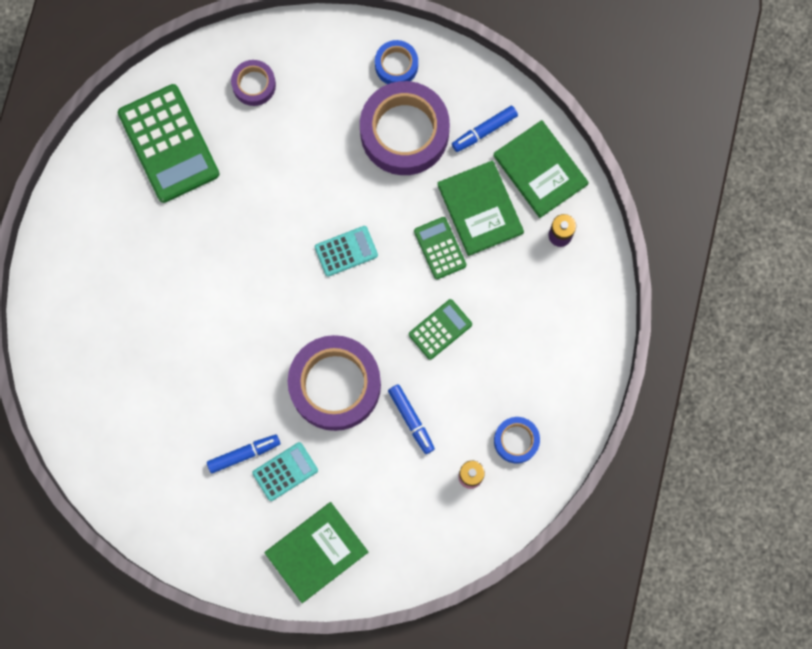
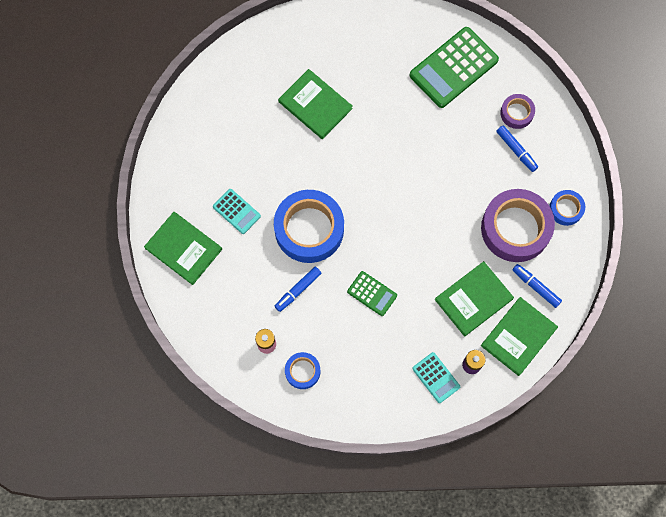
camera: 75 degrees right, 5 degrees down
(168, 333) = (315, 105): none -> green book
(244, 454) = (242, 180): blue marker -> blue marker (516, 150)
(335, 385) = (309, 229): purple tape -> blue tape
(346, 251) = (411, 211): turquoise calculator -> turquoise calculator (436, 377)
(440, 248) = (434, 277): green calculator -> none

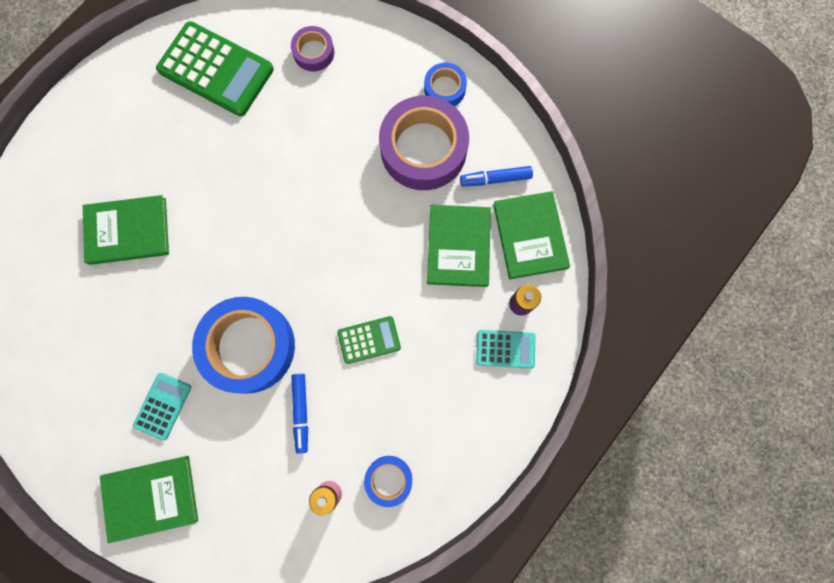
camera: 50 degrees left, 5 degrees up
(236, 211) = (163, 406): turquoise calculator -> turquoise calculator turned 60 degrees counterclockwise
(453, 68) = (216, 70): green calculator -> green calculator turned 60 degrees counterclockwise
(516, 150) = (349, 83): blue marker -> none

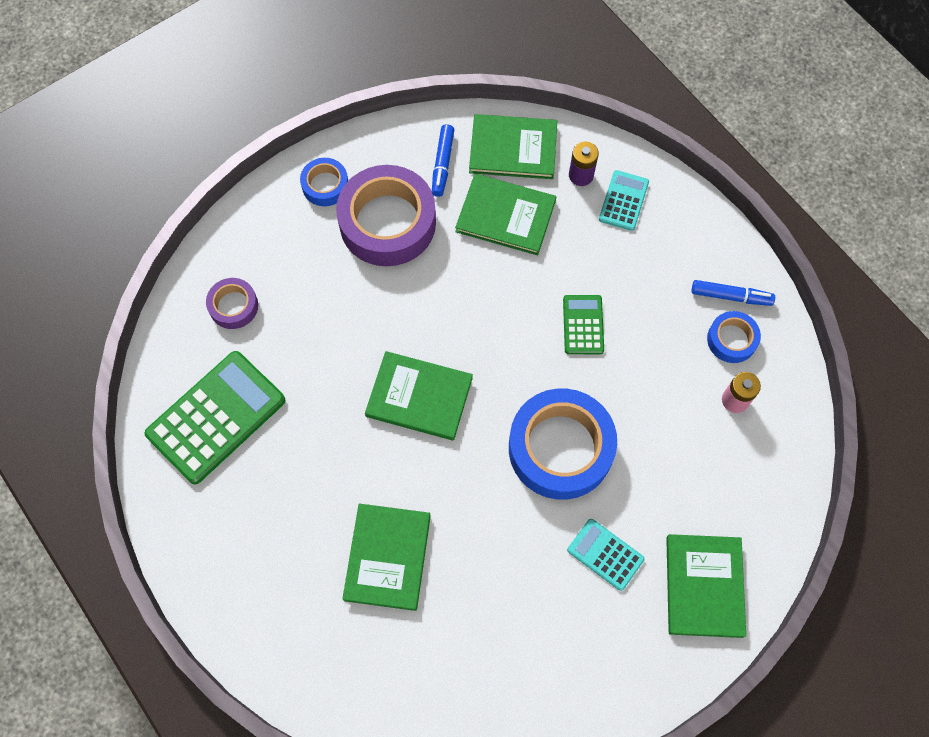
camera: 75 degrees left, 10 degrees down
(268, 218) = (419, 397): none -> green book
(301, 412) = (645, 409): blue marker -> blue marker (731, 296)

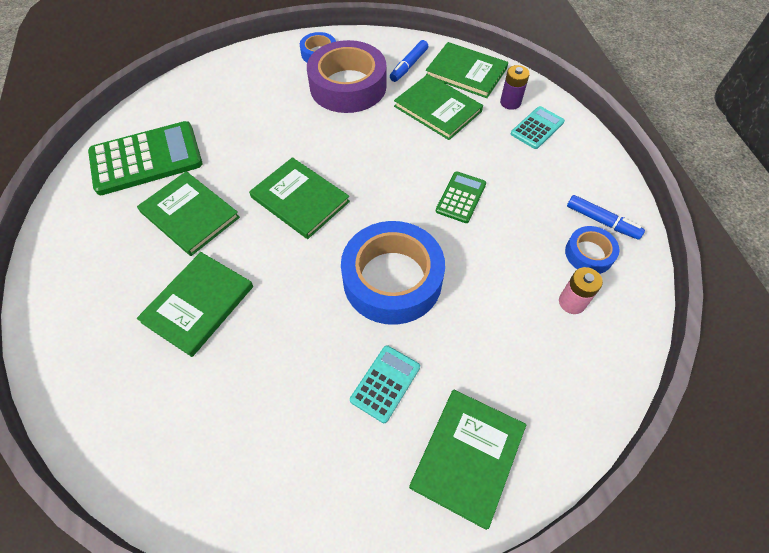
camera: 25 degrees right, 10 degrees down
(233, 306) = (209, 99): purple tape -> none
(313, 465) = (190, 215): none -> green book
(605, 554) = (385, 383): turquoise calculator -> turquoise calculator turned 60 degrees clockwise

